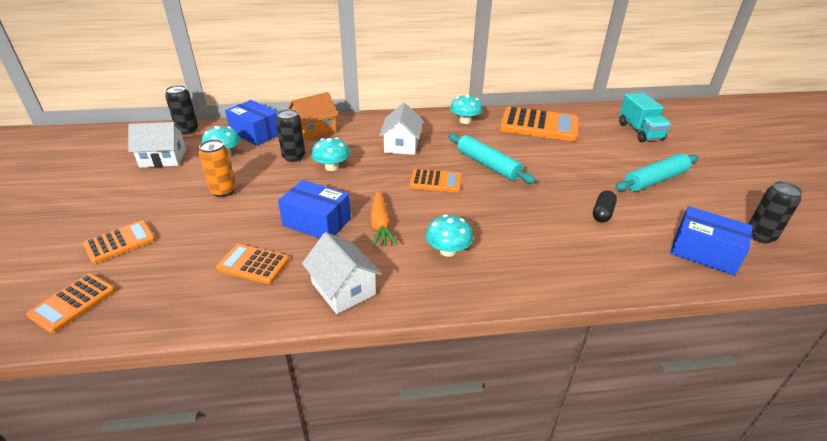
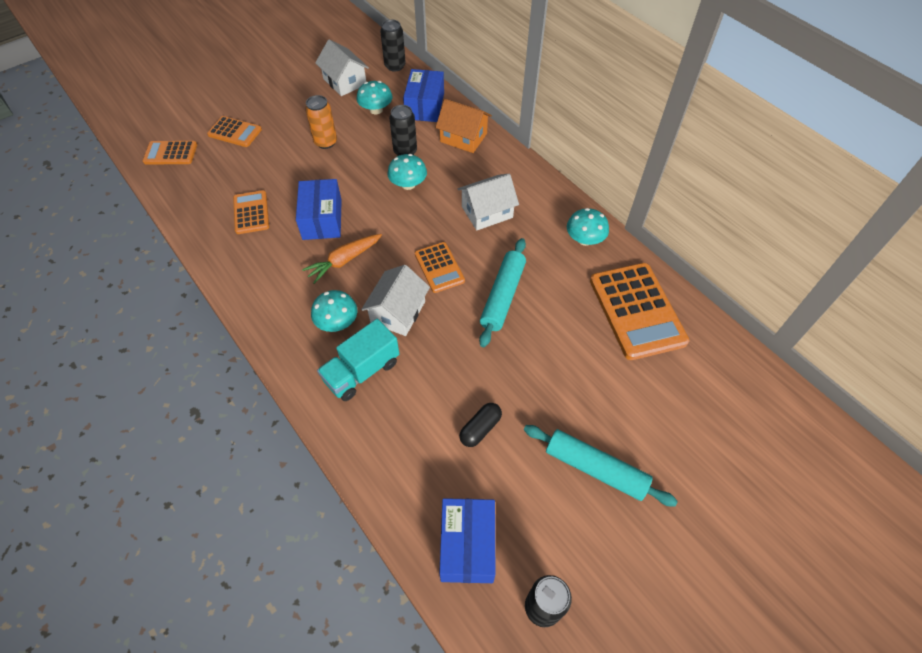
camera: 60 degrees right, 20 degrees up
(343, 289) = (253, 277): white house -> white house (398, 312)
(602, 213) = (480, 428): black capsule -> black capsule turned 45 degrees counterclockwise
(640, 131) = (720, 426): turquoise truck -> turquoise truck (362, 371)

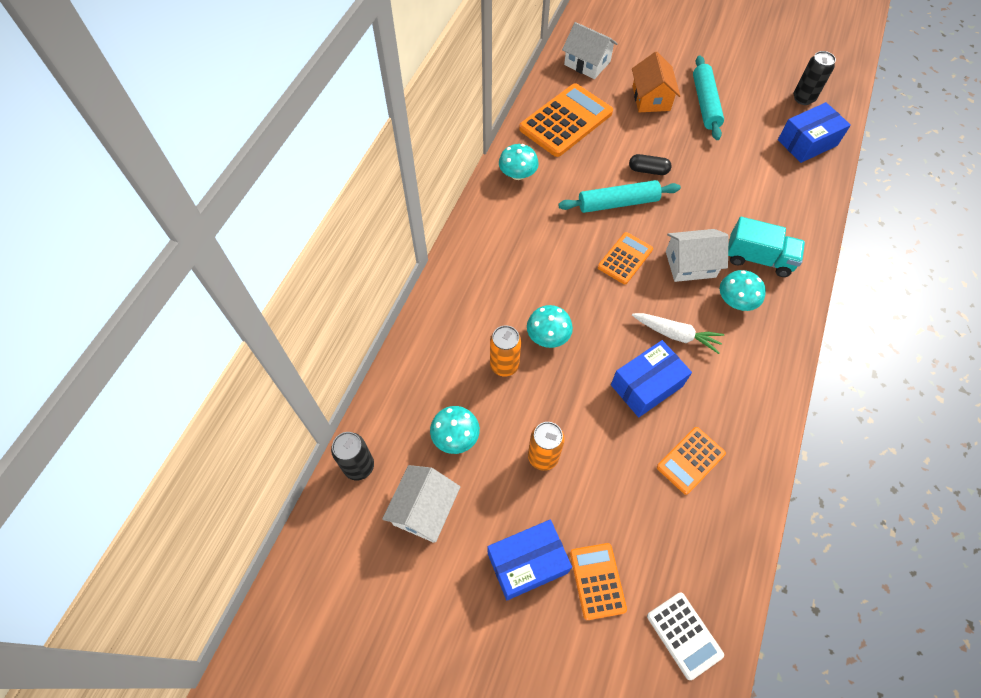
camera: 120 degrees left, 5 degrees up
(170, 153) = (684, 635): orange calculator -> white calculator
(344, 260) = (675, 334): orange carrot -> white carrot
(405, 152) = (504, 365): black can -> orange can
(425, 106) = (418, 387): blue box -> blue box (527, 563)
(463, 137) = (448, 322): orange house -> orange house (651, 98)
(480, 428) = (733, 168): black capsule -> black capsule (648, 170)
(487, 212) = (537, 254): white house -> white house (587, 63)

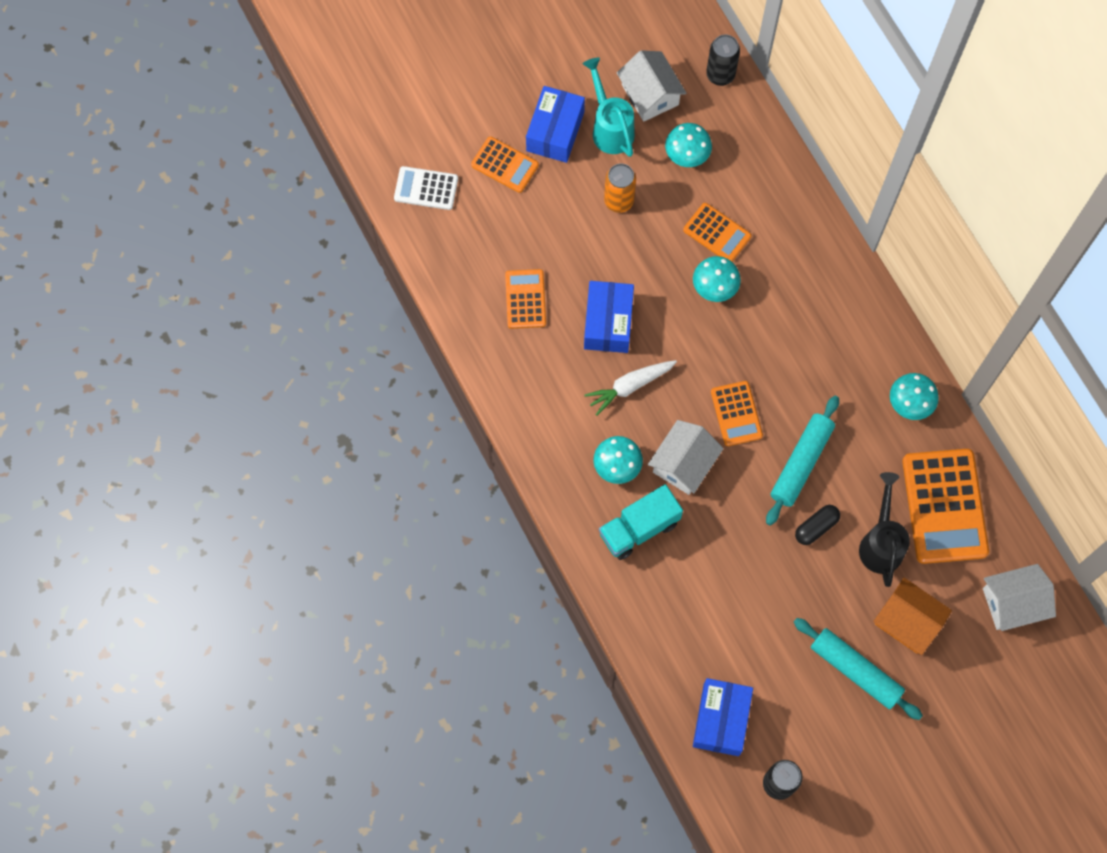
camera: 130 degrees right, 10 degrees up
(483, 518) = (610, 127): none -> turquoise watering can
(504, 365) = (717, 233): orange can -> orange calculator
(621, 136) = (881, 542): none -> black watering can

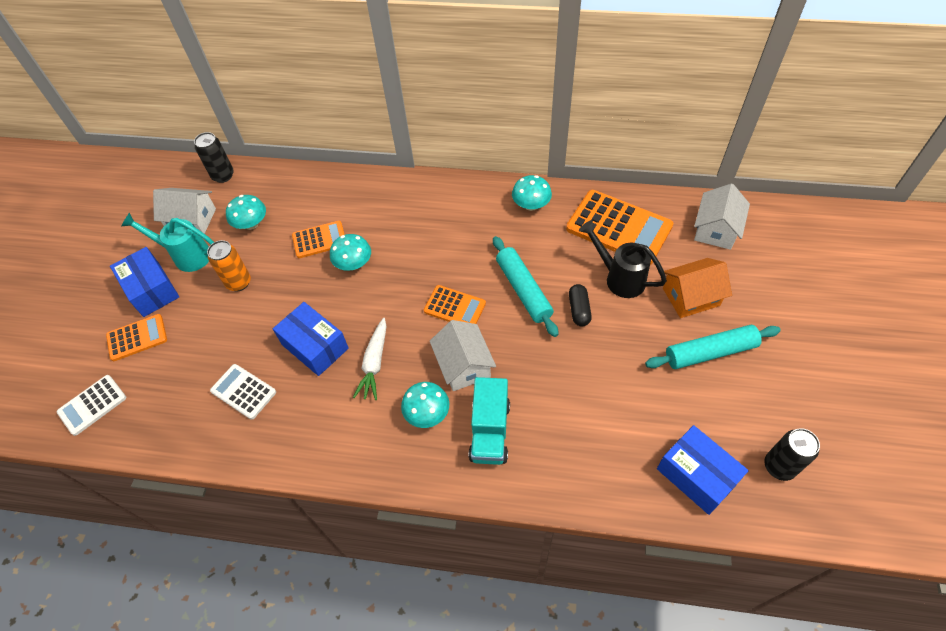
camera: 50 degrees left, 15 degrees down
(525, 299) = (243, 392): orange calculator -> white calculator

